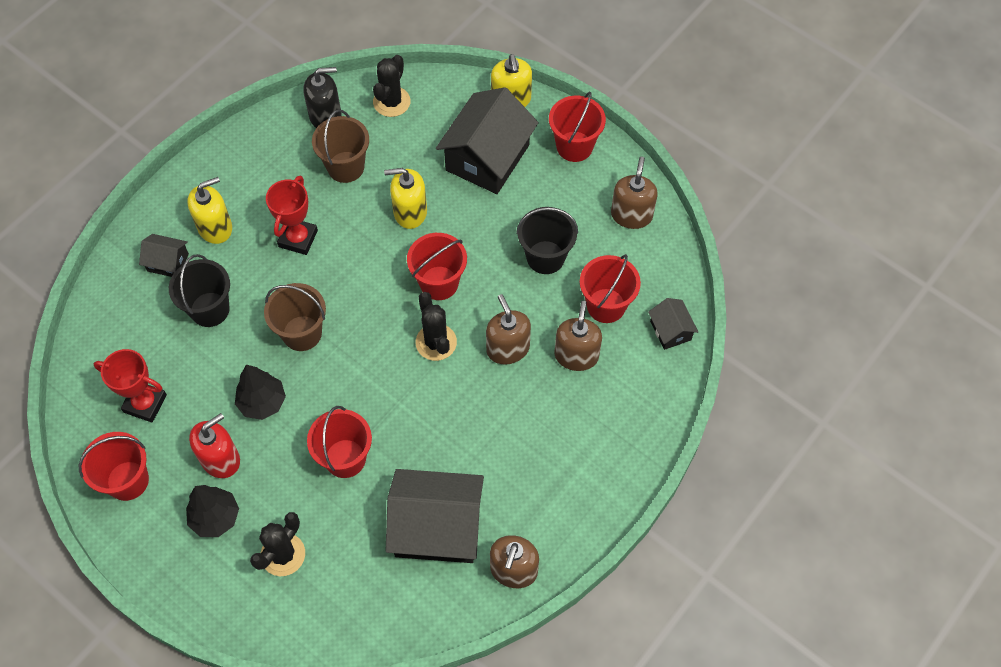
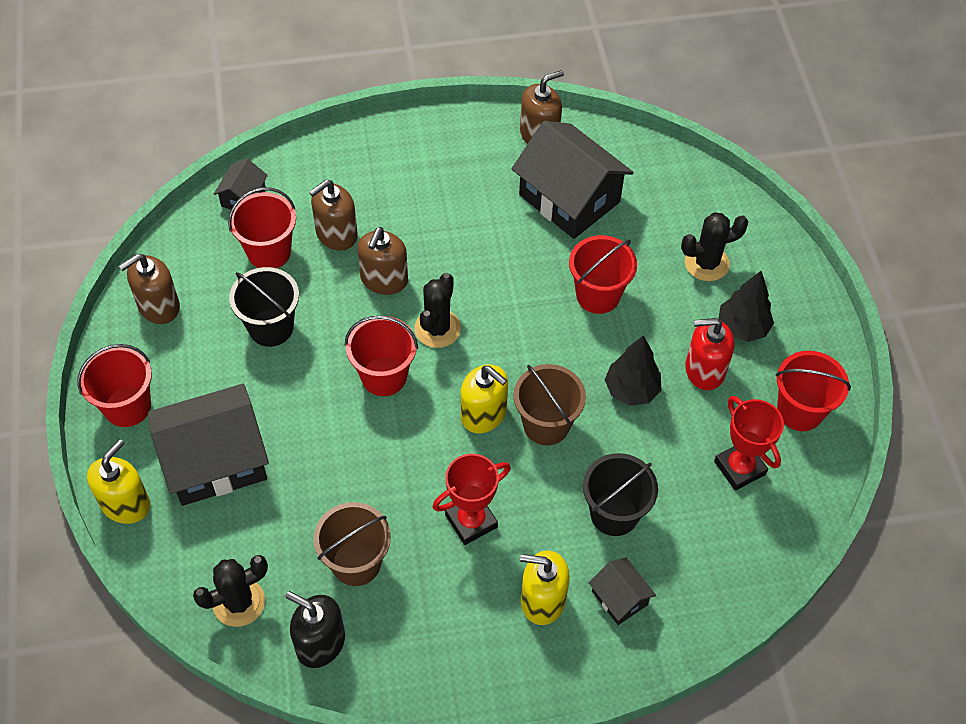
camera: 140 degrees left, 5 degrees down
(410, 212) = (342, 463): yellow soap dispenser -> yellow soap dispenser (484, 414)

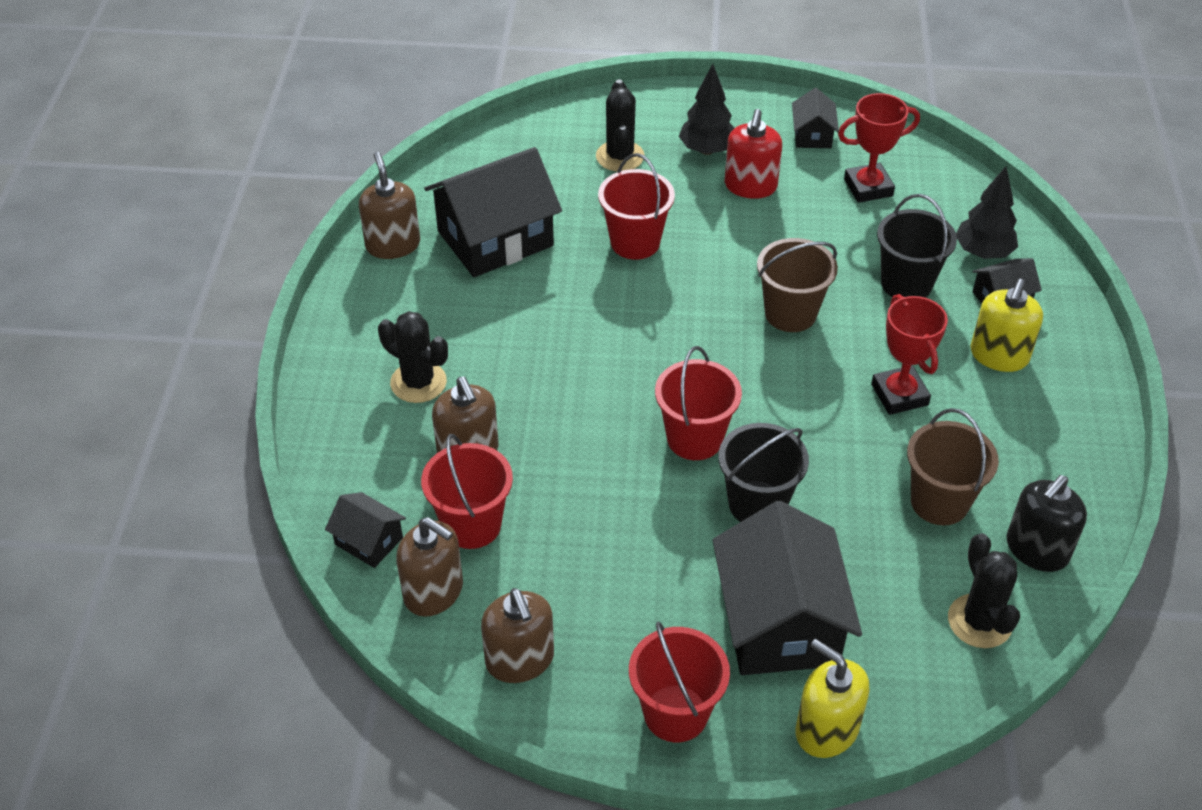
camera: 75 degrees left, 10 degrees down
(271, 327) = (592, 538): black bucket -> black bucket (757, 504)
(384, 279) = (554, 417): brown soap dispenser -> brown soap dispenser (433, 591)
(437, 328) = (640, 380): black cactus -> black cactus (418, 382)
(484, 414) = (766, 361): yellow soap dispenser -> none
(631, 390) = (762, 242): black tree -> black tree (983, 253)
(800, 411) = (812, 135): red bucket -> black house

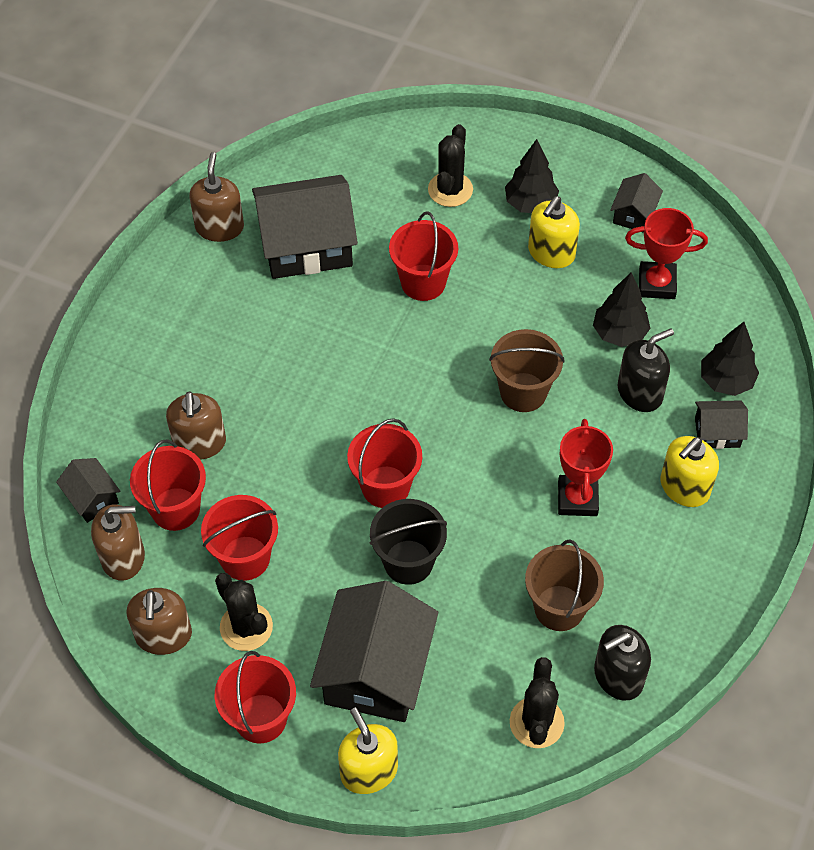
camera: 20 degrees right, 10 degrees up
(418, 382) = (187, 367): black cactus -> black cactus (246, 627)
(433, 591) = (123, 557): brown soap dispenser -> brown soap dispenser turned 60 degrees counterclockwise
(575, 552) = (245, 558): none -> red bucket
(750, 186) = (551, 253): red soap dispenser -> yellow soap dispenser
(856, 238) = (619, 333): none -> black tree
(906, 284) = (640, 392): black bucket -> black soap dispenser

